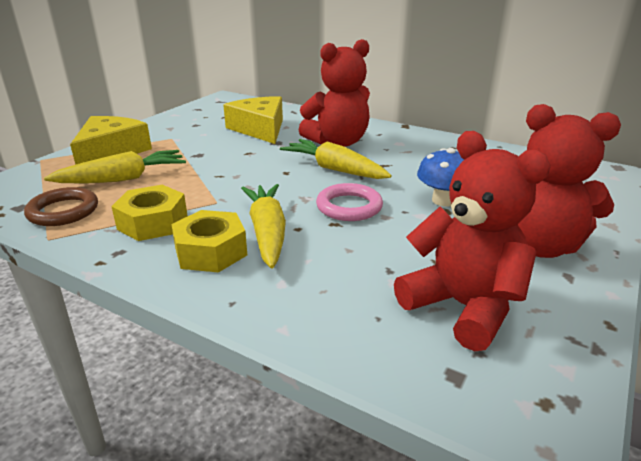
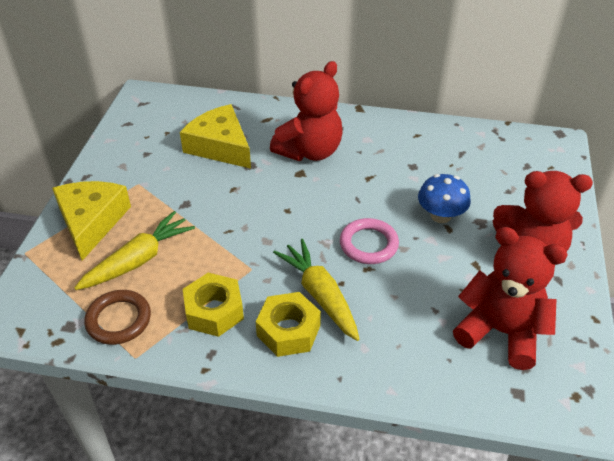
camera: 20 degrees left, 15 degrees up
(334, 169) = (329, 195): yellow carrot -> none

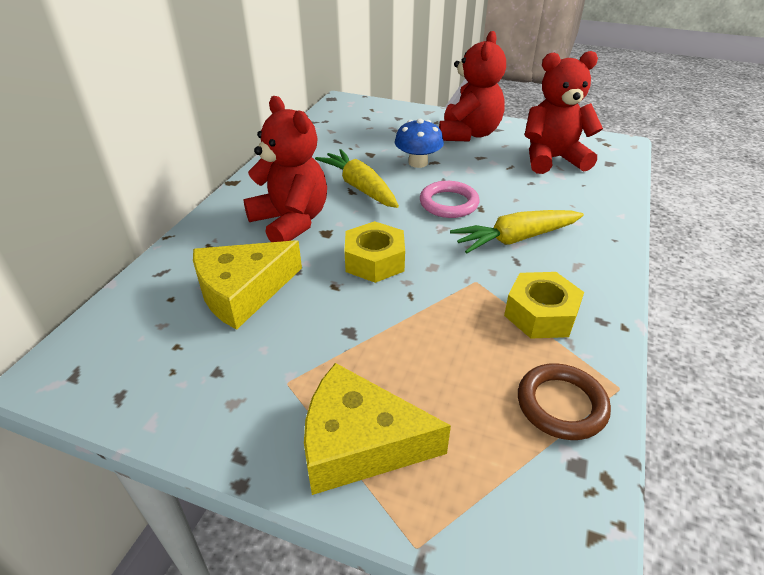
camera: 80 degrees left, 5 degrees down
(139, 260) = (451, 382): yellow carrot -> yellow carrot (359, 187)
(288, 331) = (563, 263): yellow nut -> yellow nut (374, 261)
(500, 332) = (552, 159): red teddy bear -> red teddy bear turned 45 degrees clockwise

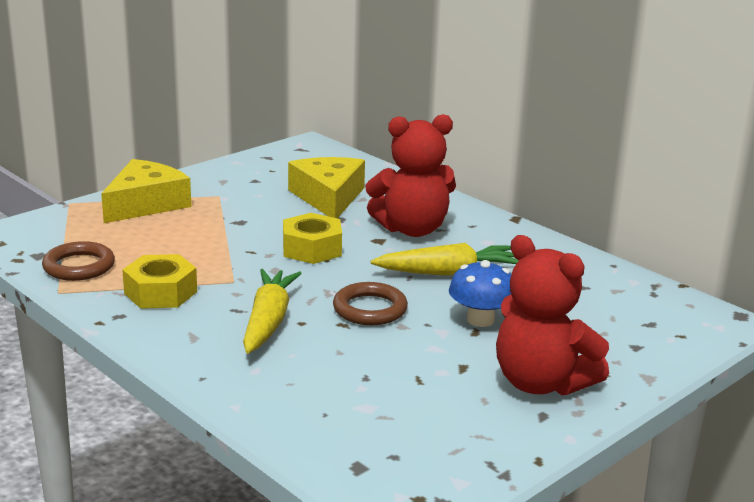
camera: 115 degrees right, 15 degrees down
(449, 203) = (370, 309): pink ring -> brown ring
(552, 159) = (410, 420): red teddy bear -> none

